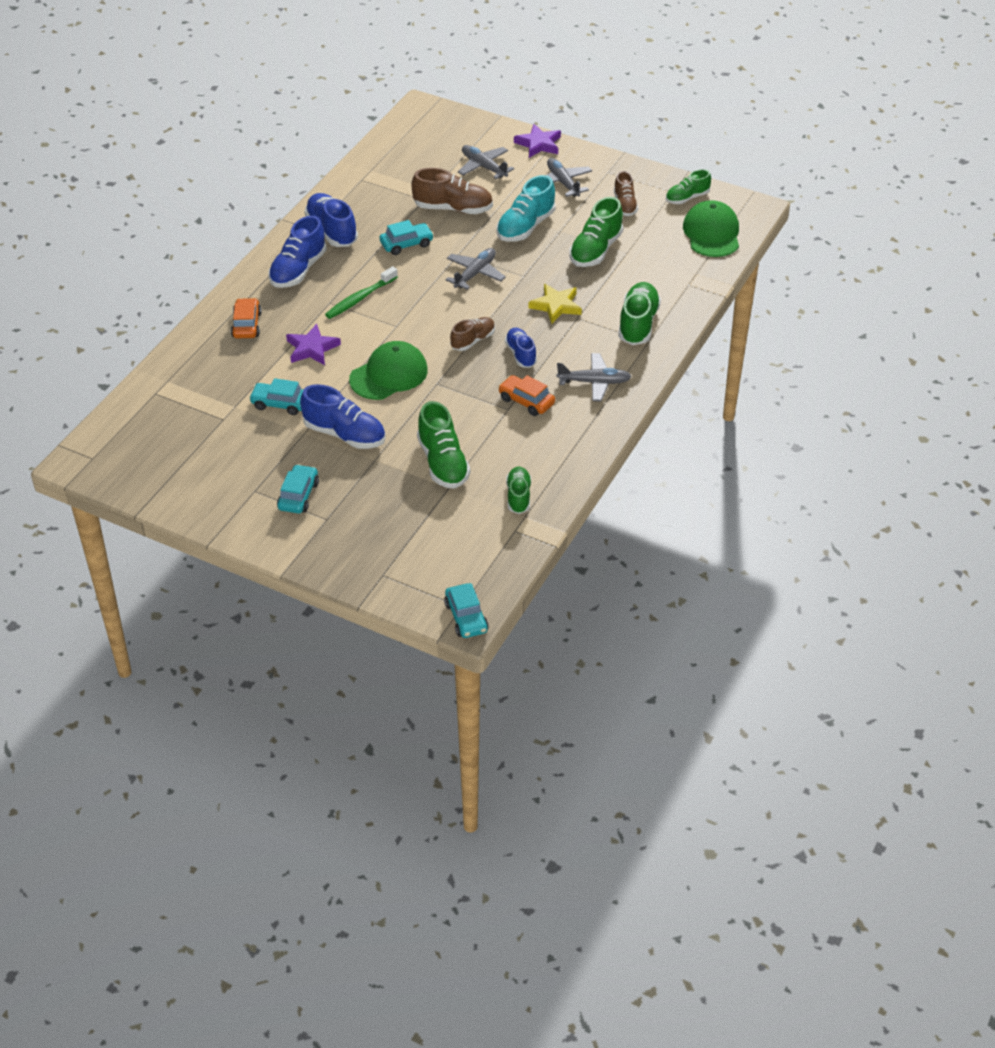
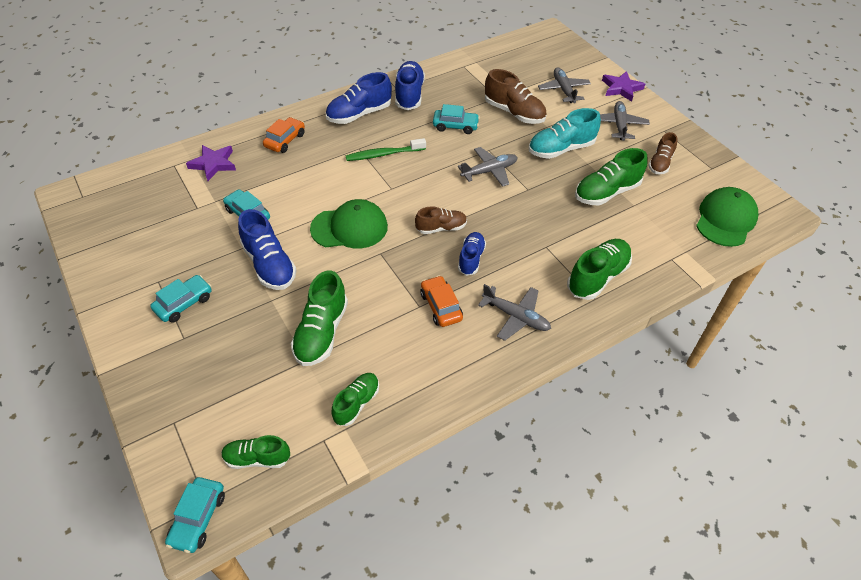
camera: 30 degrees right, 5 degrees up
(312, 348) = (313, 179): purple star -> purple star (213, 164)
(556, 306) = (535, 227): yellow star -> none
(687, 198) = (722, 179): green shoe -> green shoe (257, 458)

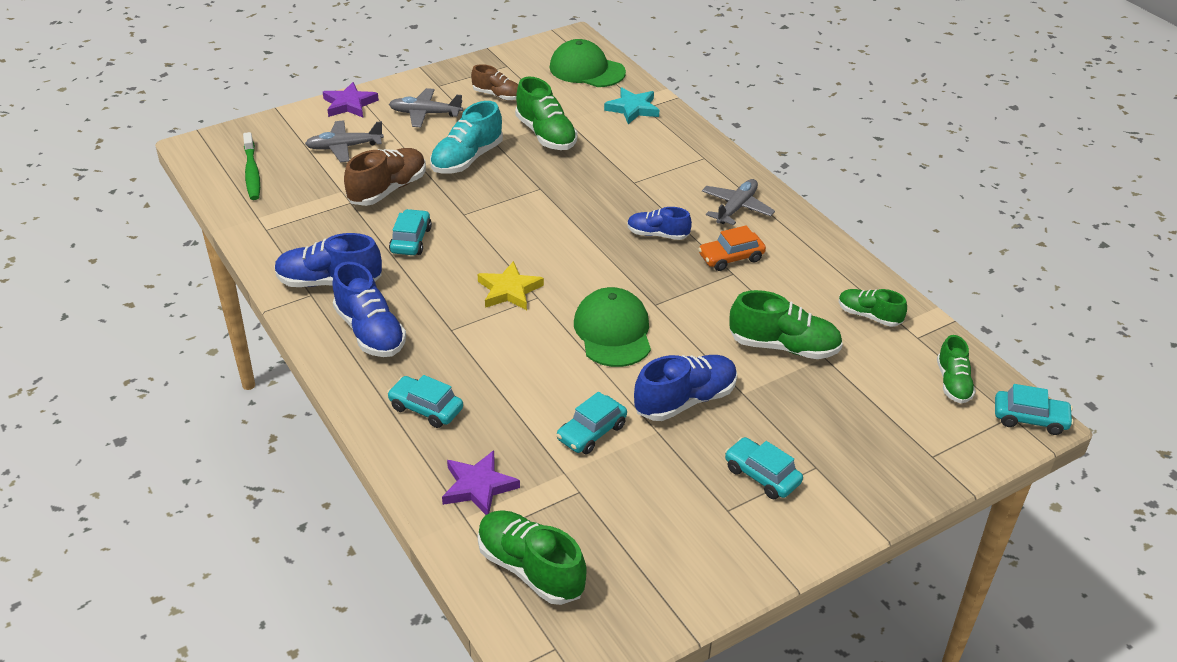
camera: 90 degrees left, 10 degrees down
(285, 140) = (426, 408): orange car -> turquoise car
(384, 154) = (467, 305): green toothbrush -> green toothbrush (252, 172)
(399, 174) = (509, 290): none -> yellow star
(441, 228) = (609, 256): brown shoe -> none
(489, 171) = (506, 215): grey plane -> none
(561, 149) = (467, 159): turquoise shoe -> turquoise shoe turned 60 degrees clockwise
(597, 277) = (675, 153): green shoe -> green shoe (530, 569)
(666, 250) = (633, 109): none -> turquoise star

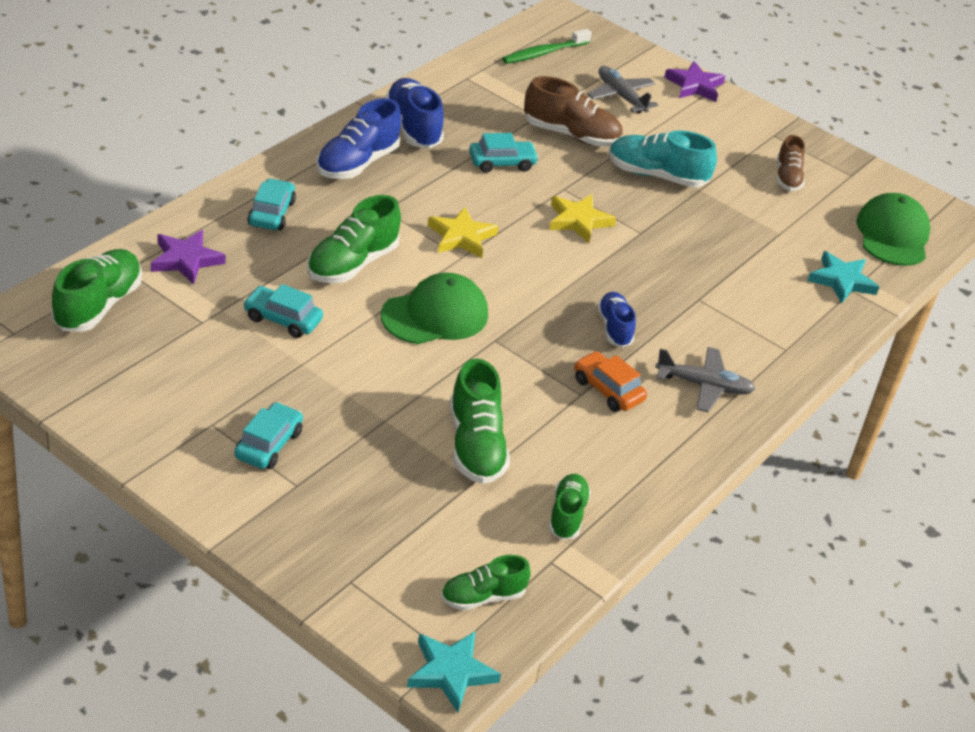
camera: 65 degrees right, 0 degrees up
(425, 114) = (715, 135): grey plane -> none
(512, 217) = (578, 221): none -> yellow star
(546, 135) = (739, 222): green shoe -> green shoe (352, 264)
(685, 400) = (355, 378): blue shoe -> none
(1030, 419) = (451, 672): turquoise car -> turquoise star

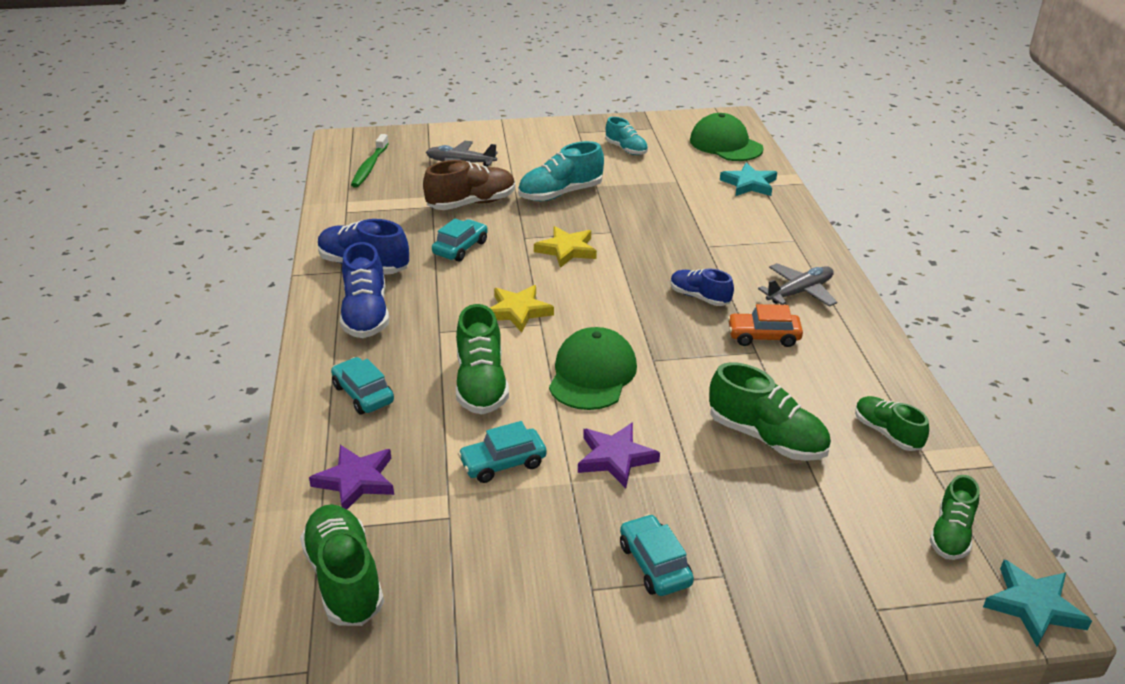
camera: 40 degrees left, 5 degrees down
(694, 85) = (490, 132): purple star -> purple star (615, 458)
(787, 177) = (626, 149): brown shoe -> turquoise shoe

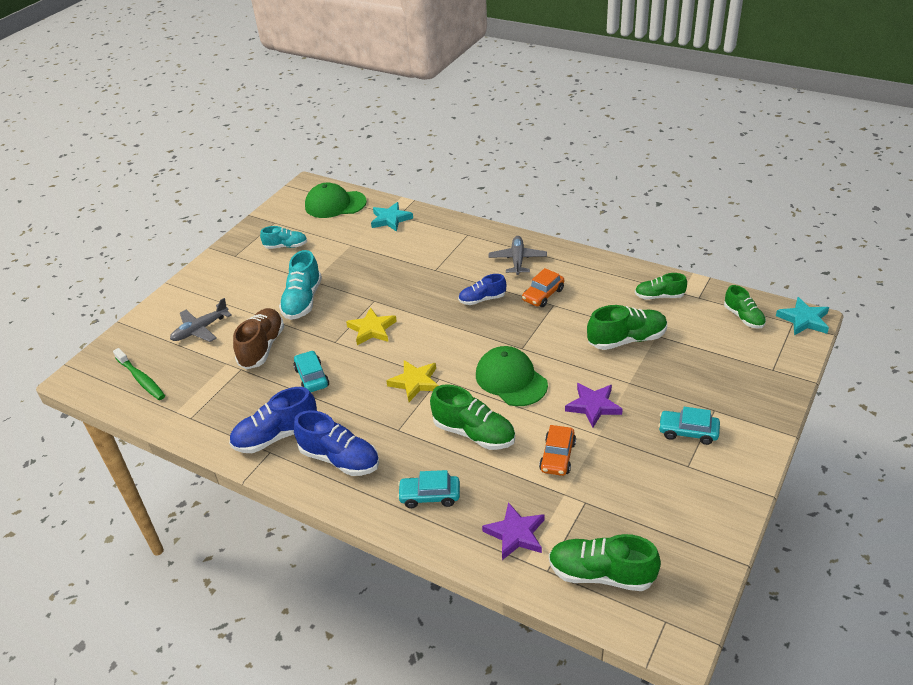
camera: 50 degrees left, 5 degrees up
(503, 463) = (557, 456): turquoise car -> orange car

